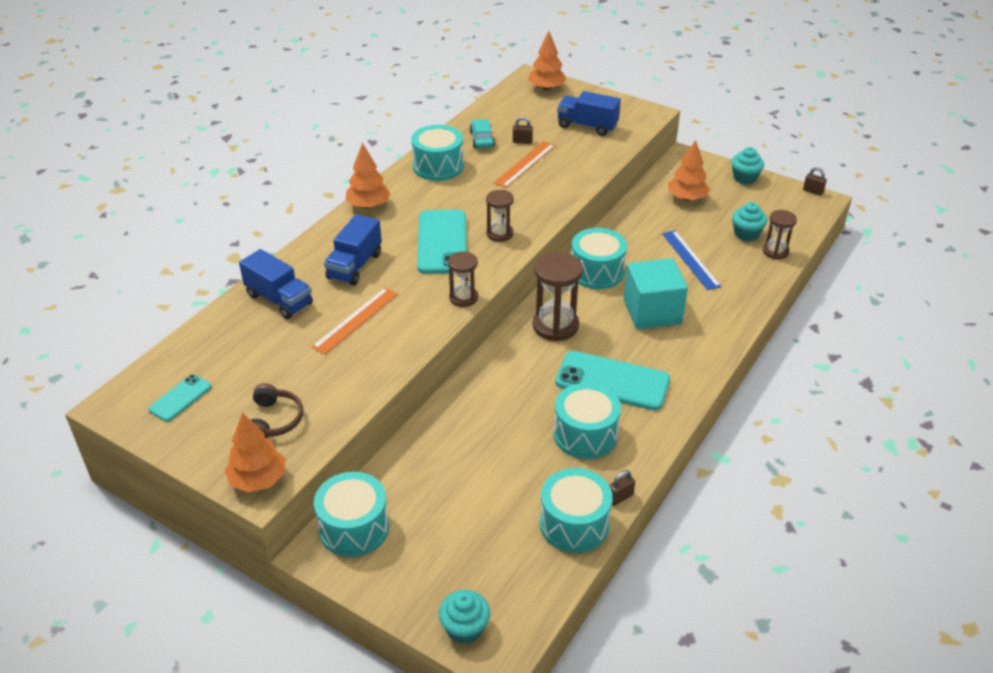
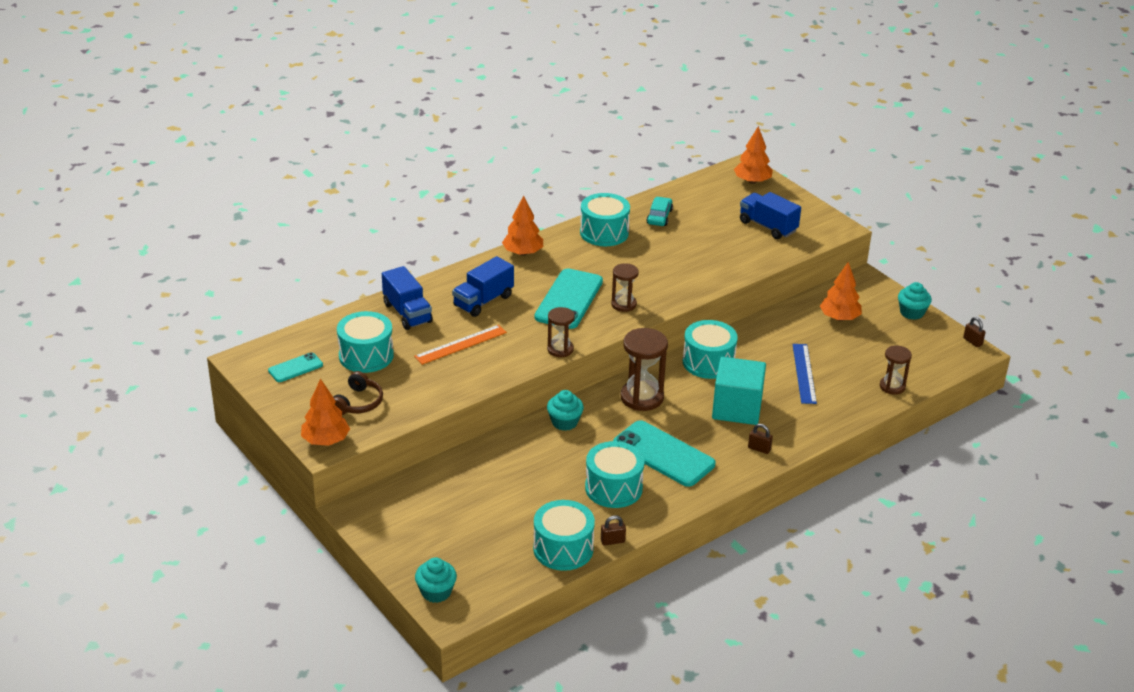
camera: 20 degrees right, 5 degrees down
(354, 528) = (389, 502): turquoise drum -> turquoise drum (366, 356)
(522, 141) = (696, 227): brown padlock -> brown padlock (759, 449)
(525, 164) = (685, 248): orange ruler -> none
(746, 234) = (875, 364): turquoise cupcake -> turquoise cupcake (564, 422)

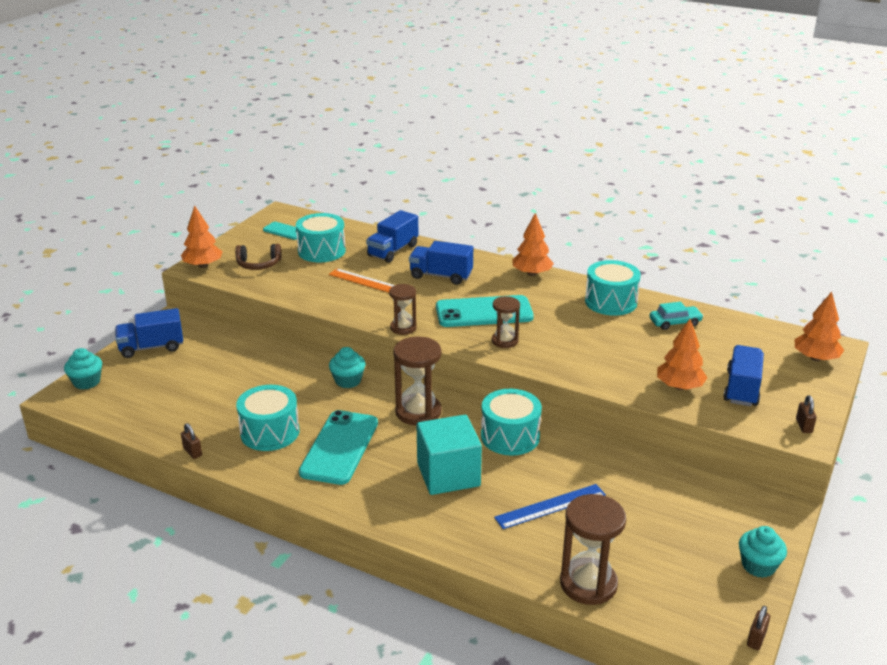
camera: 65 degrees right, 5 degrees down
(402, 534) = (151, 347): none -> blue truck
(563, 549) = (169, 428): turquoise drum -> none
(759, 449) = (391, 507): brown padlock -> brown padlock (804, 426)
(839, 318) = (682, 507): orange tree -> orange tree (679, 386)
(892, 386) = (588, 584): brown hourglass -> brown hourglass, size x1.66

